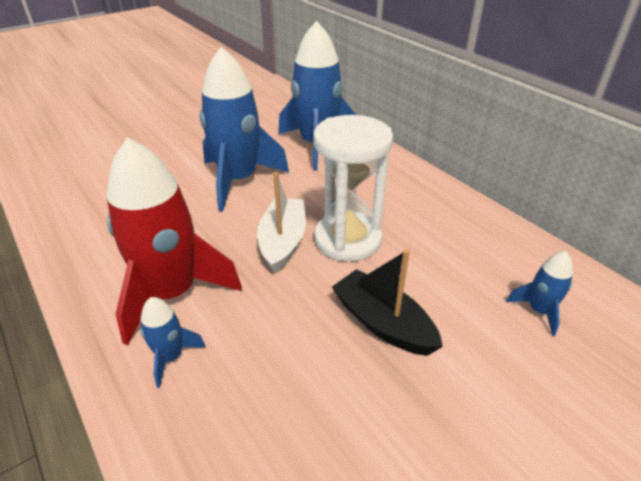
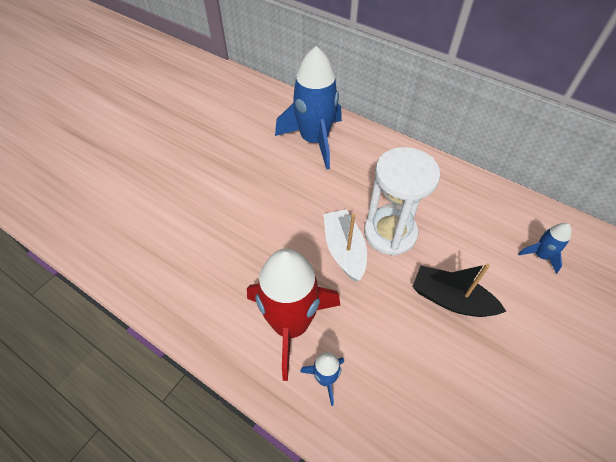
camera: 20 degrees left, 15 degrees up
(238, 180) = (272, 197): blue rocket -> none

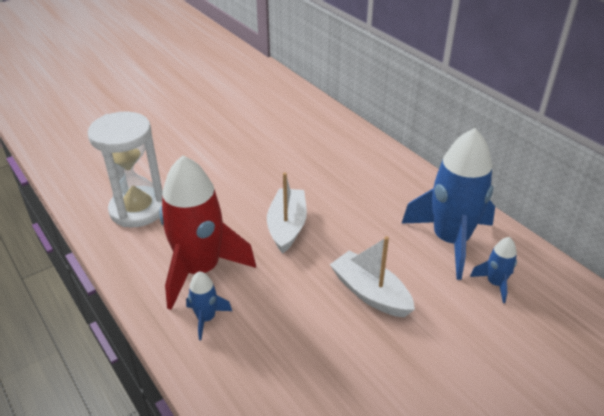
camera: 20 degrees right, 15 degrees down
(314, 140) = (313, 135): blue rocket -> blue rocket (450, 240)
(390, 233) = (342, 225): white hourglass -> white hourglass (137, 209)
(451, 299) = (370, 293): black boat -> white boat

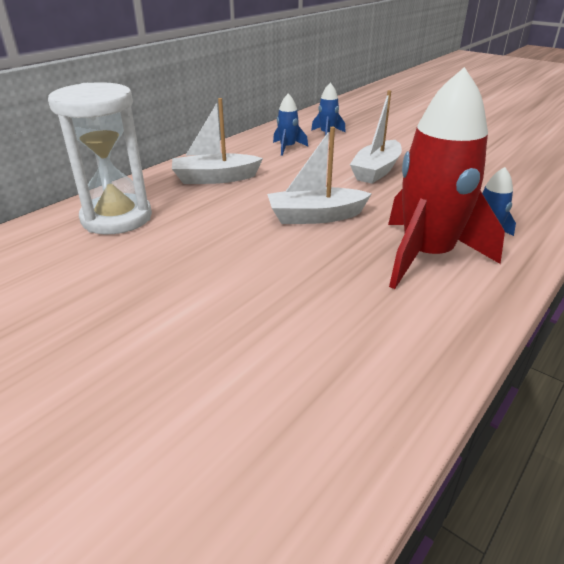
camera: 105 degrees left, 5 degrees down
(137, 209) = (356, 344): white hourglass -> white hourglass (117, 218)
(379, 184) = (215, 178): none -> white boat
(450, 240) = (287, 148): blue rocket -> blue rocket, size x0.45

